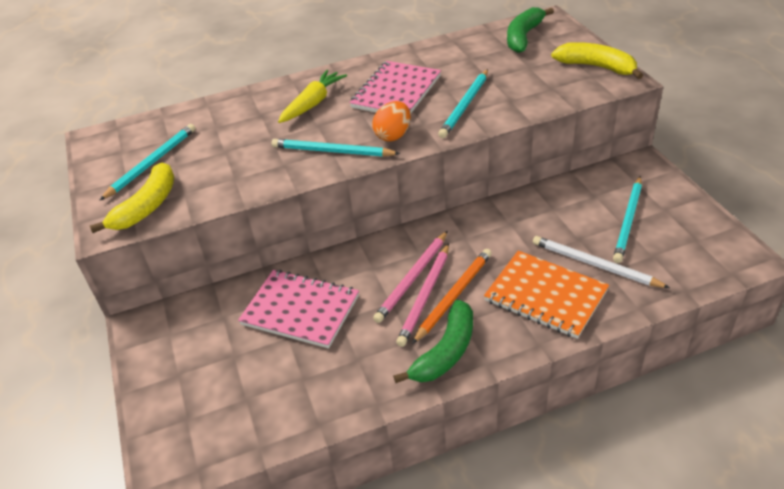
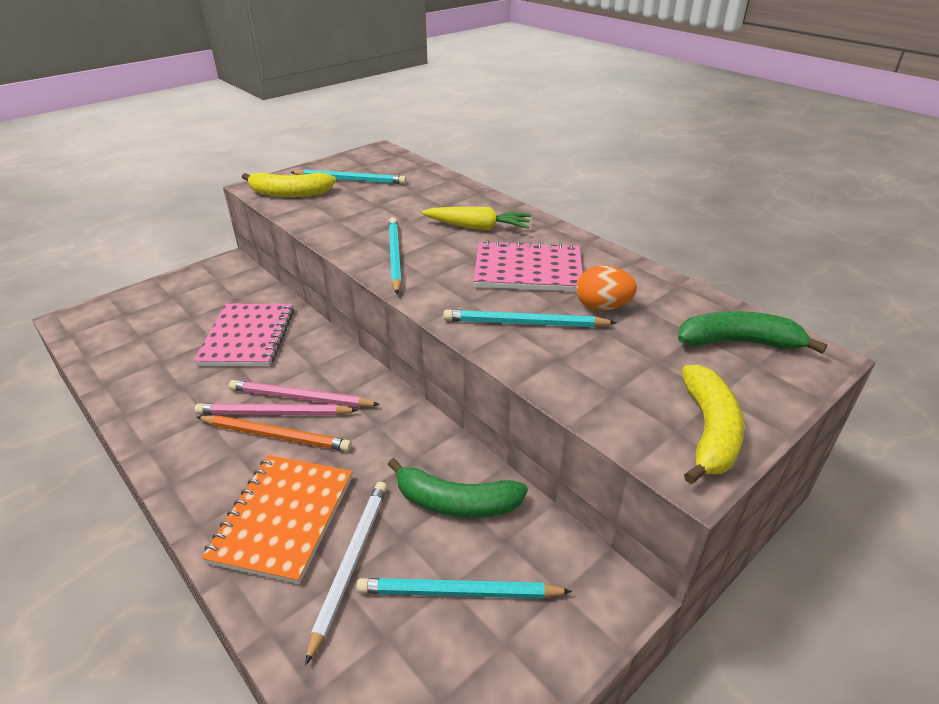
camera: 65 degrees right, 5 degrees down
(393, 135) = (438, 286): orange egg -> orange egg (602, 307)
(445, 352) = (189, 447): green banana -> green banana (456, 502)

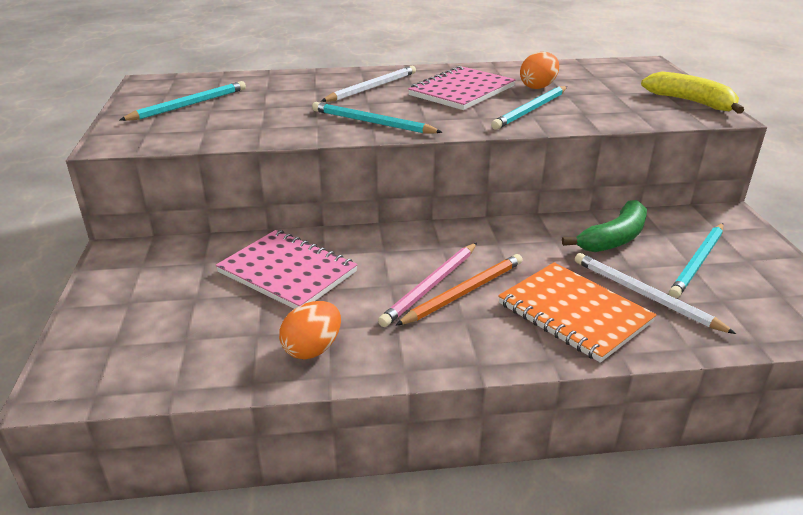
camera: 55 degrees left, 5 degrees down
(153, 392) = (312, 349): none -> orange egg
(289, 193) = (162, 133): yellow banana -> none
(300, 398) = (423, 268): pink pencil -> none
(477, 227) = (372, 87): yellow carrot -> white pencil
(738, 342) = (616, 71): green banana -> none

